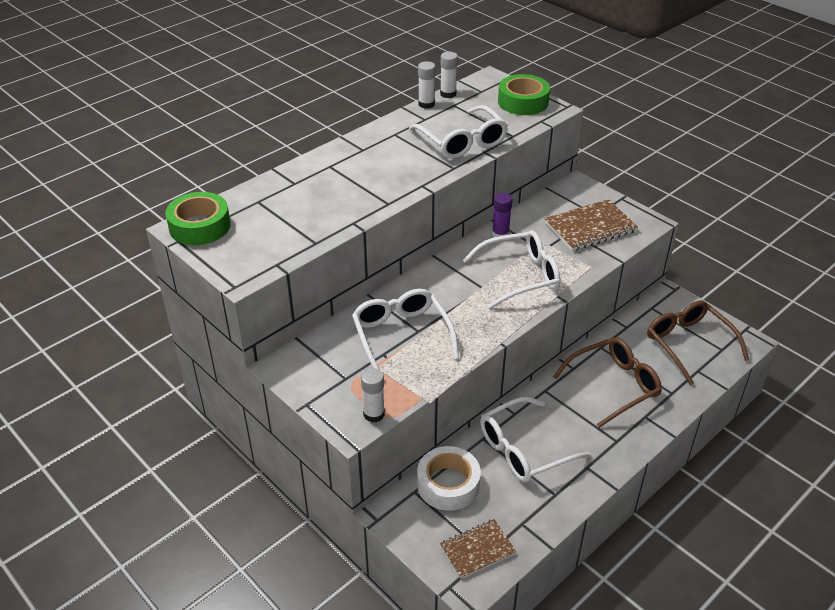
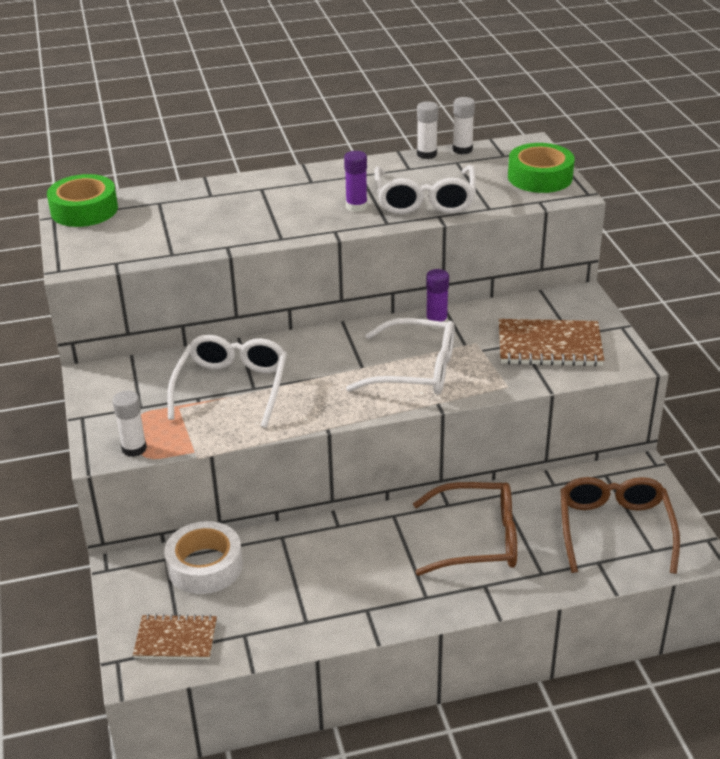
camera: 30 degrees right, 5 degrees down
(418, 160) = (356, 206): none -> purple glue stick
(524, 449) = (314, 564): white glasses -> none

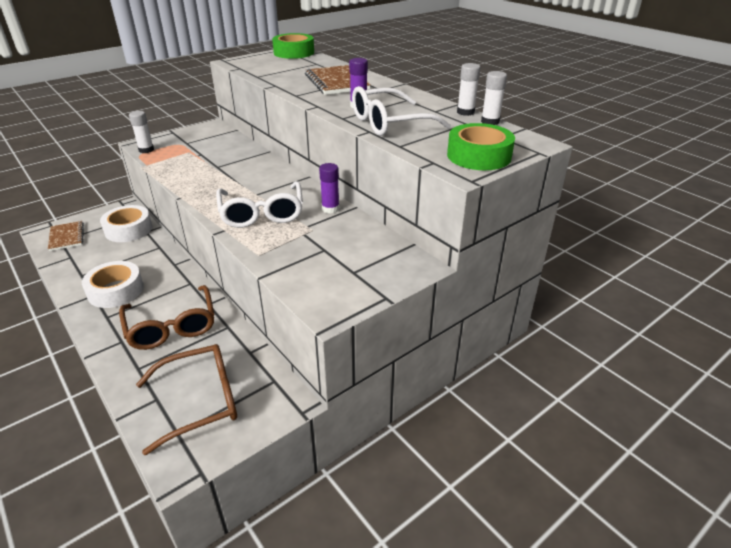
camera: 65 degrees right, 0 degrees up
(232, 387) = (215, 160): white glasses -> none
(369, 586) = (116, 290): none -> white tape
(549, 346) = (328, 264): brown notebook -> brown notebook (336, 82)

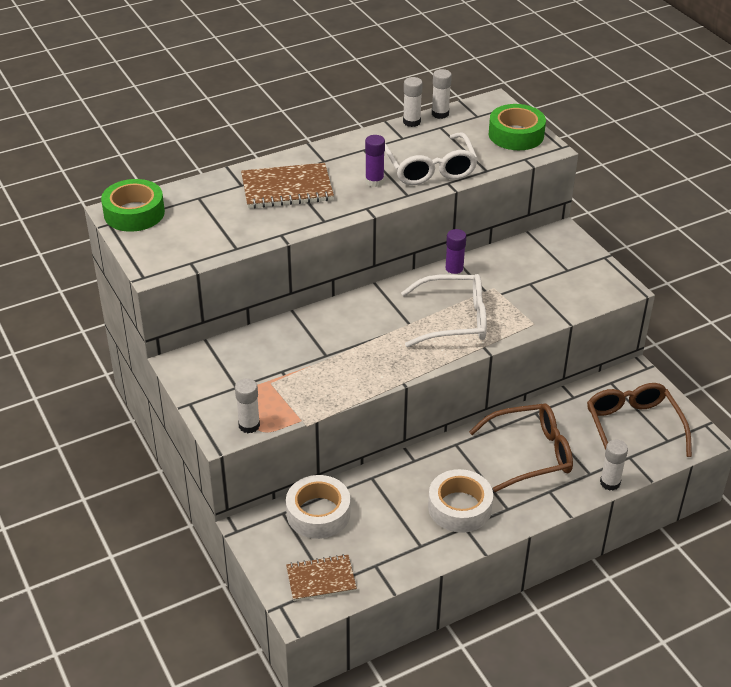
camera: 80 degrees left, 5 degrees up
(121, 384) = (610, 483): none -> white glue stick

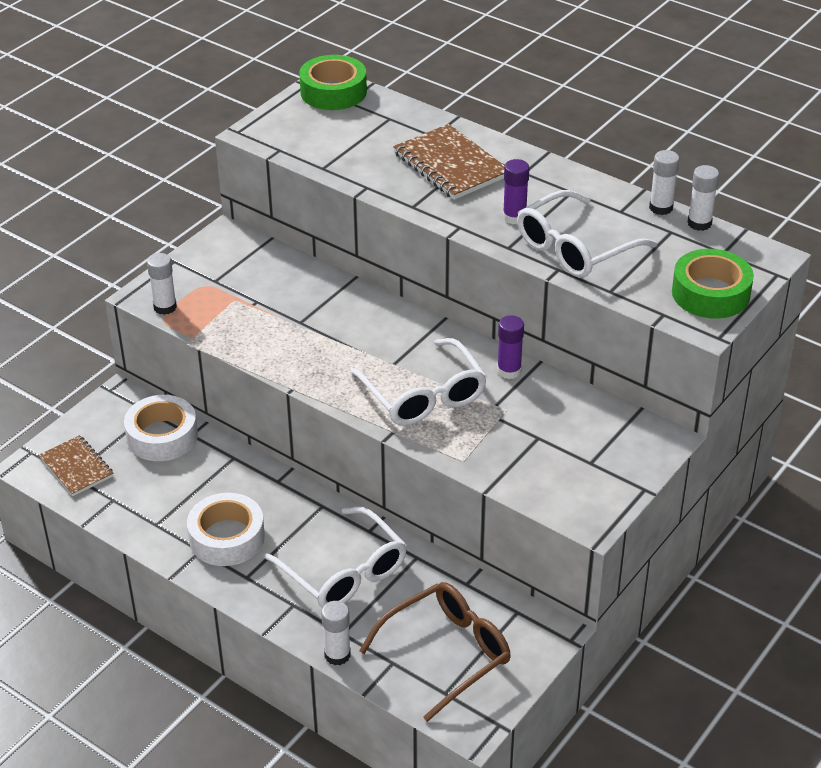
camera: 65 degrees right, 0 degrees up
(530, 454) = (344, 571): brown glasses -> white glasses

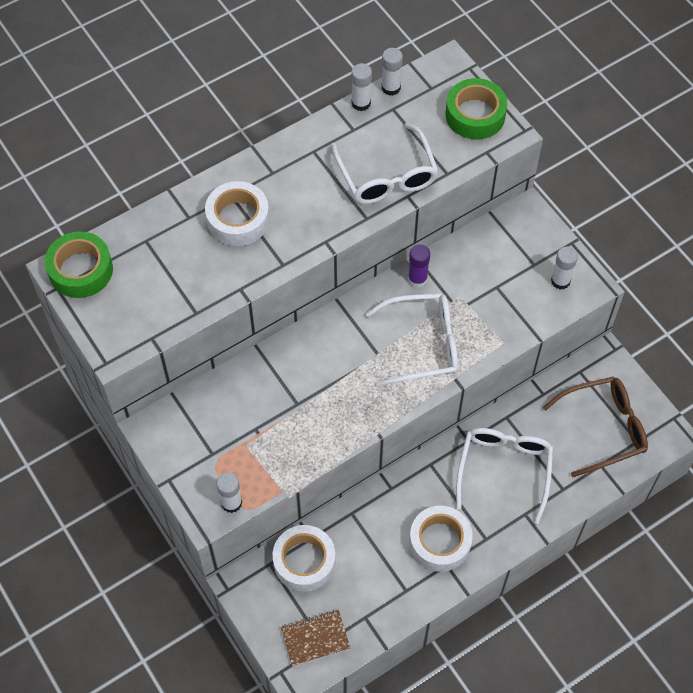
camera: 70 degrees left, 20 degrees up
(337, 655) = (583, 499): white glue stick -> white glue stick (560, 281)
(344, 571) = (504, 470): white glasses -> white glasses turned 60 degrees counterclockwise
(446, 653) = (603, 428): brown glasses -> brown glasses turned 90 degrees clockwise
(450, 165) = (238, 219): brown notebook -> white tape
(514, 217) = (329, 200): purple glue stick -> none

